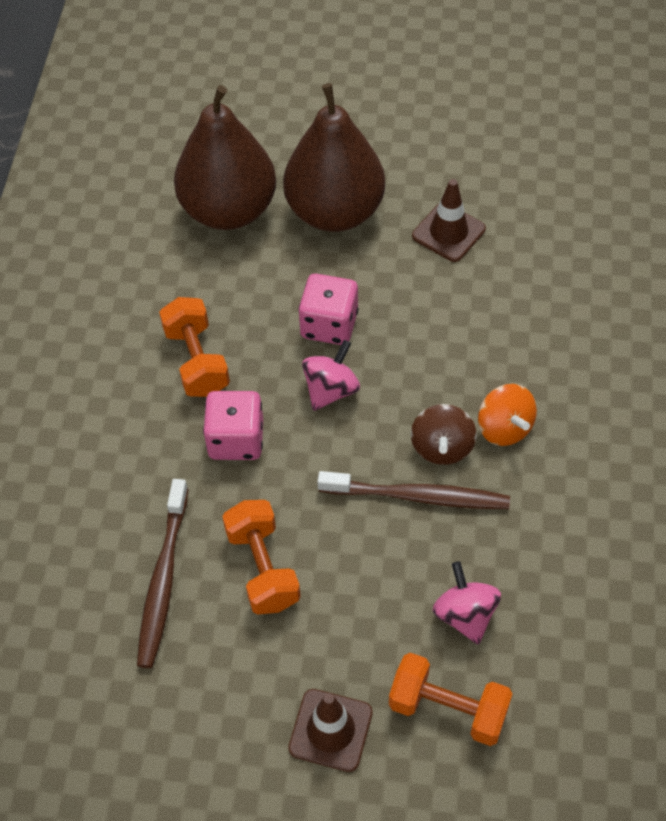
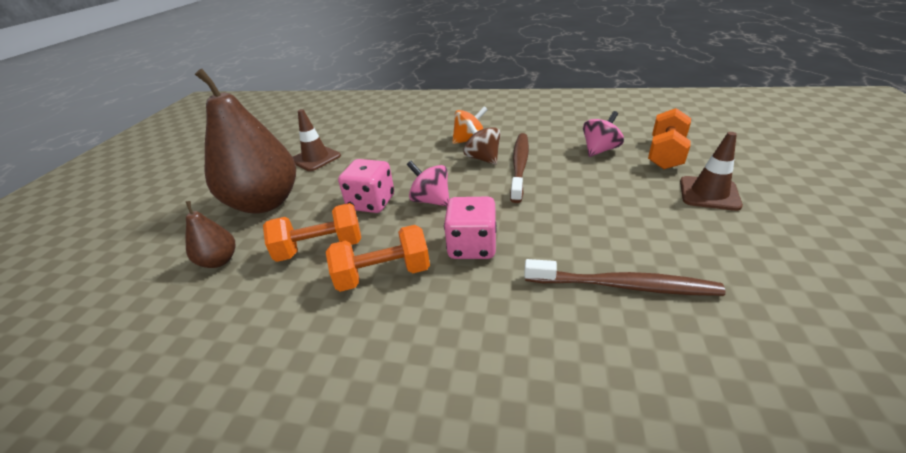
camera: 85 degrees left, 20 degrees down
(229, 210) = (219, 261): brown pear -> brown pear, size x0.45
(263, 568) = (592, 227): orange dumbbell -> orange dumbbell (320, 248)
(442, 447) = (482, 158): brown spinning top -> brown spinning top turned 135 degrees counterclockwise
(465, 615) = (599, 150): pink spinning top -> pink spinning top turned 150 degrees clockwise

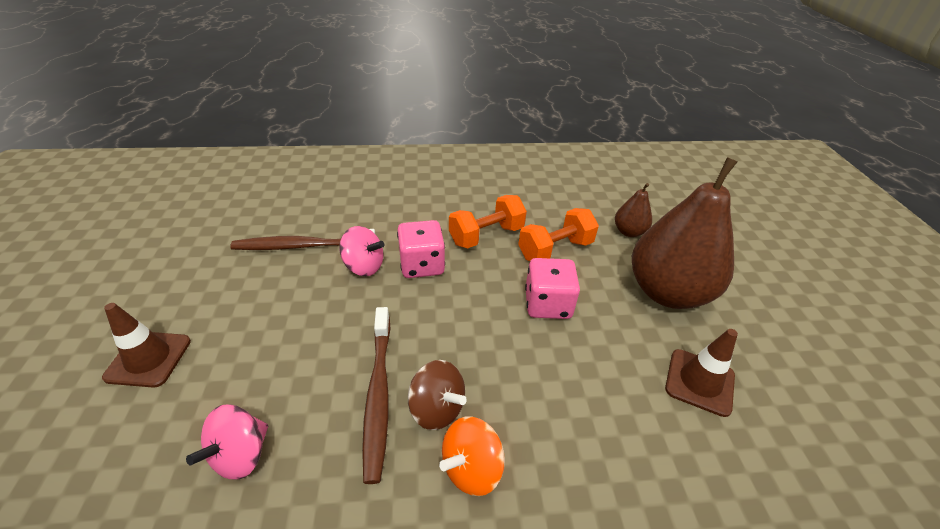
camera: 160 degrees right, 5 degrees up
(431, 200) = (481, 314): pink spinning top -> pink spinning top (364, 266)
(665, 154) = (138, 451): orange dumbbell -> none

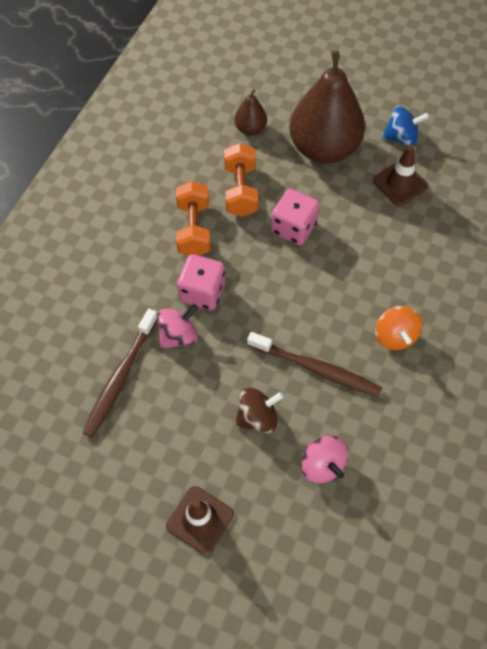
camera: 60 degrees left, 20 degrees up
(437, 408) = (345, 338): brown spinning top -> brown spinning top (257, 417)
(762, 357) = (401, 138): none -> blue spinning top

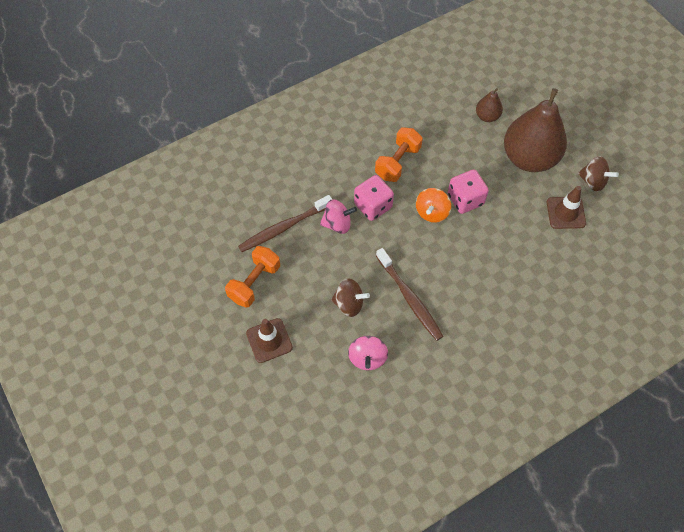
camera: 35 degrees right, 0 degrees up
(240, 190) = (448, 154): orange dumbbell -> orange dumbbell (254, 283)
(394, 336) = (479, 310): orange spinning top -> orange spinning top (432, 212)
(401, 138) = (593, 181): blue spinning top -> brown spinning top

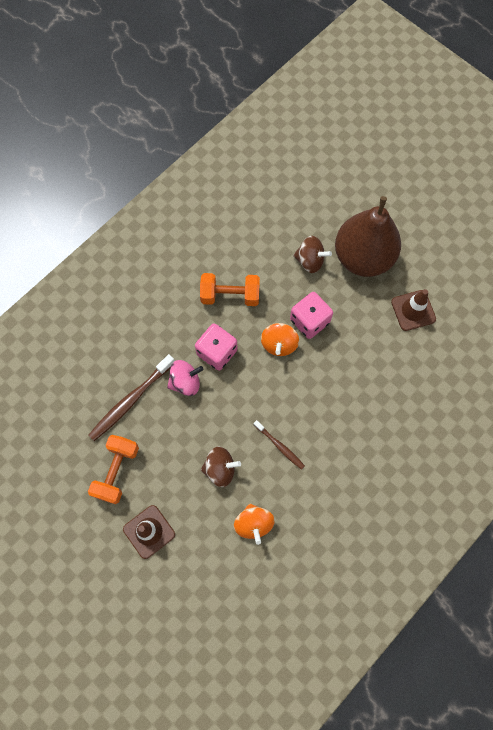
camera: 15 degrees left, 10 degrees up
(367, 358) = (253, 523): pink spinning top -> orange spinning top
(397, 162) = (230, 295): orange dumbbell -> orange dumbbell turned 75 degrees clockwise
(409, 298) = (280, 446): brown toothbrush -> brown toothbrush, size x0.58
(487, 116) = (309, 219): brown pear -> none
(593, 181) = (432, 268): brown spinning top -> brown spinning top (310, 261)

